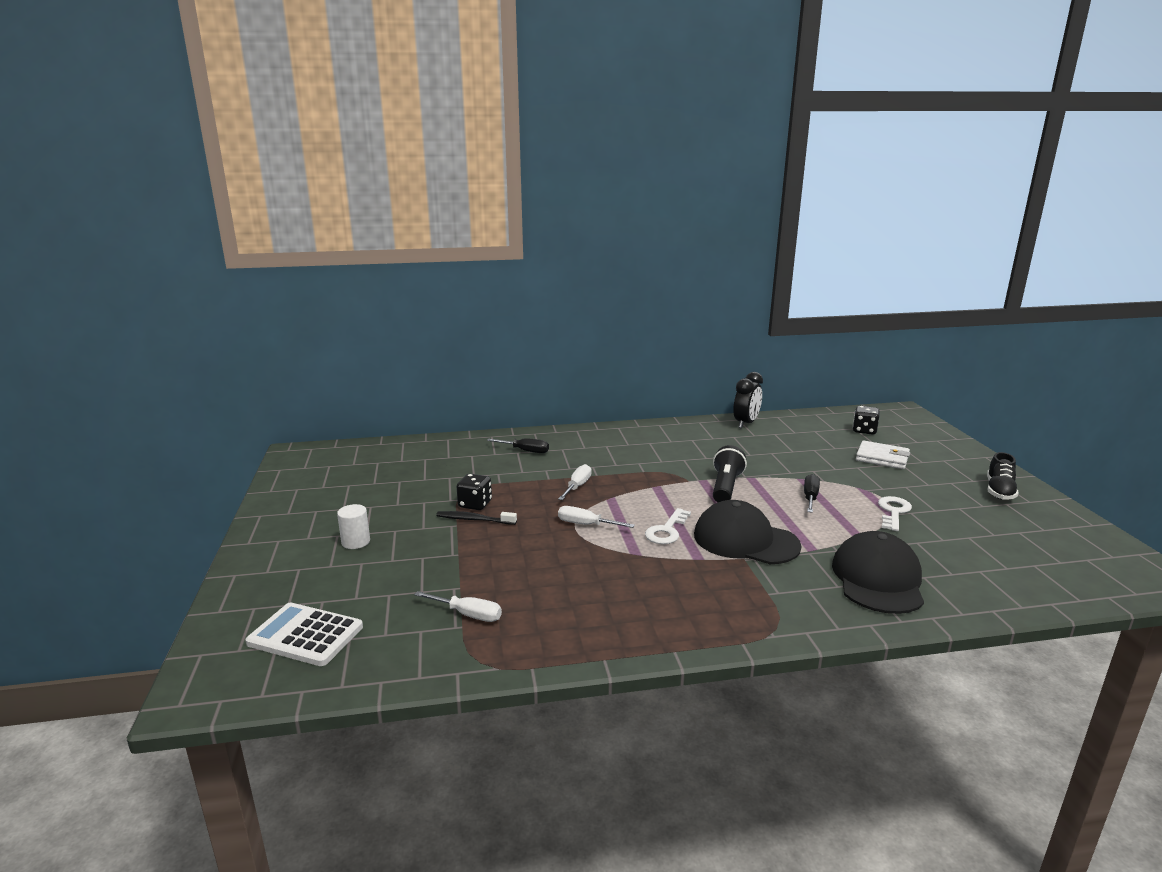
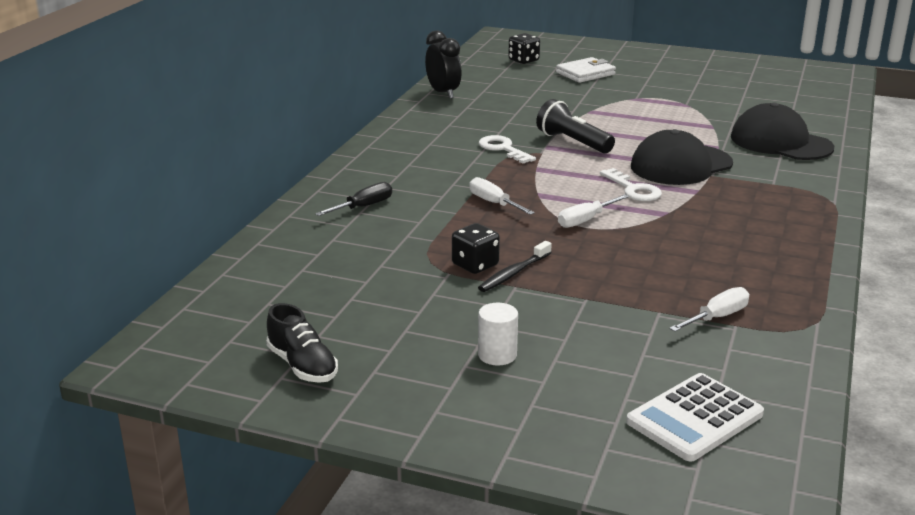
camera: 60 degrees left, 5 degrees up
(810, 497) = (629, 119): black screwdriver -> none
(893, 512) = (683, 103): white key -> white key (503, 149)
(999, 491) = (684, 62): black shoe -> black shoe (302, 366)

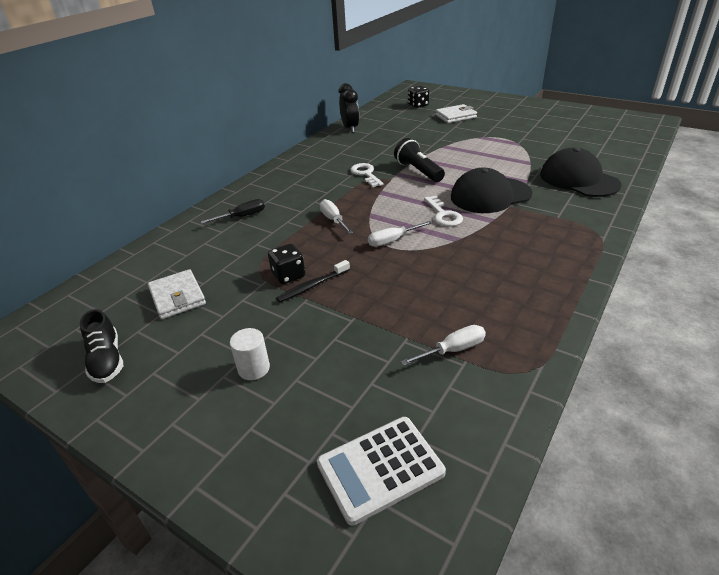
camera: 15 degrees right, 10 degrees up
(343, 298) = (177, 297): none -> white wallet

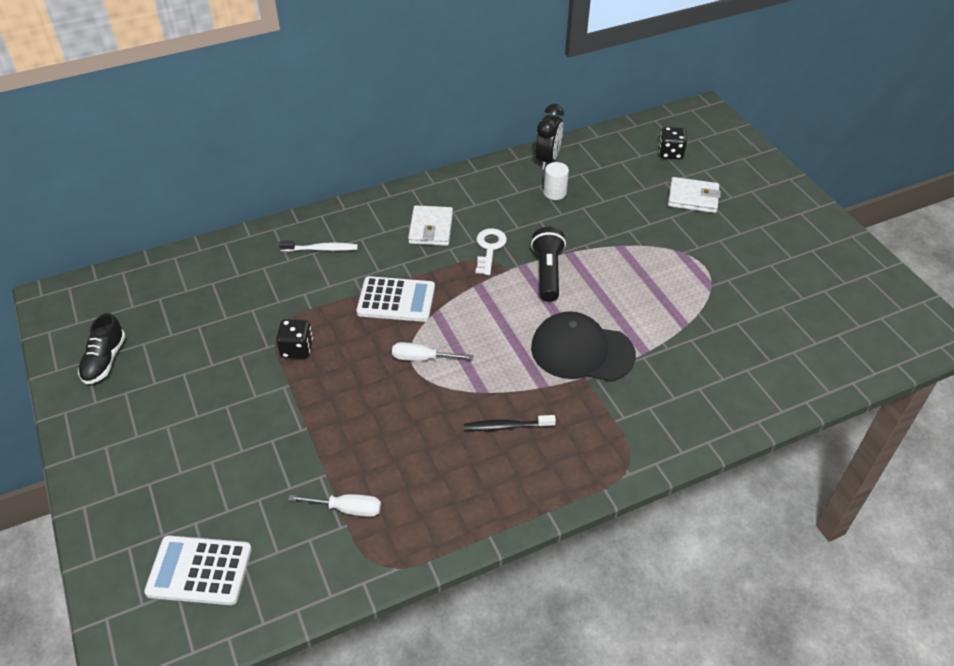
camera: 30 degrees right, 10 degrees up
(177, 297) = (195, 323): white wallet -> white wallet (431, 228)
(242, 216) = (321, 249): black screwdriver -> white toothbrush
(254, 368) = (192, 432): white cylinder -> white cylinder (555, 192)
(312, 286) = (305, 373): black toothbrush -> black toothbrush (506, 426)
(333, 220) = (396, 300): white screwdriver -> white calculator
(443, 215) = (504, 352): white key -> none
(578, 179) = (708, 381): black cap -> none

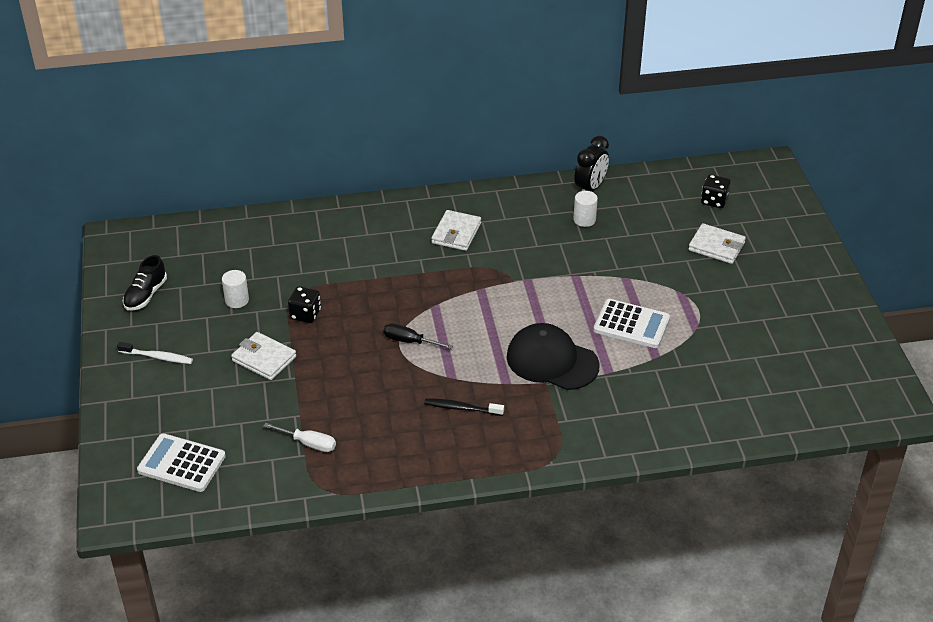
camera: 15 degrees right, 5 degrees down
(213, 347) = (237, 300): none -> white cylinder
(264, 412) = (264, 359): none -> white wallet
(321, 249) = (352, 235): white toothbrush -> white toothbrush (157, 357)
(396, 300) = (403, 289): white calculator -> white calculator (631, 324)
(422, 358) = (409, 341): white screwdriver -> black screwdriver
(489, 248) = (503, 259): white key -> none
(547, 273) = (548, 290): black flashlight -> none

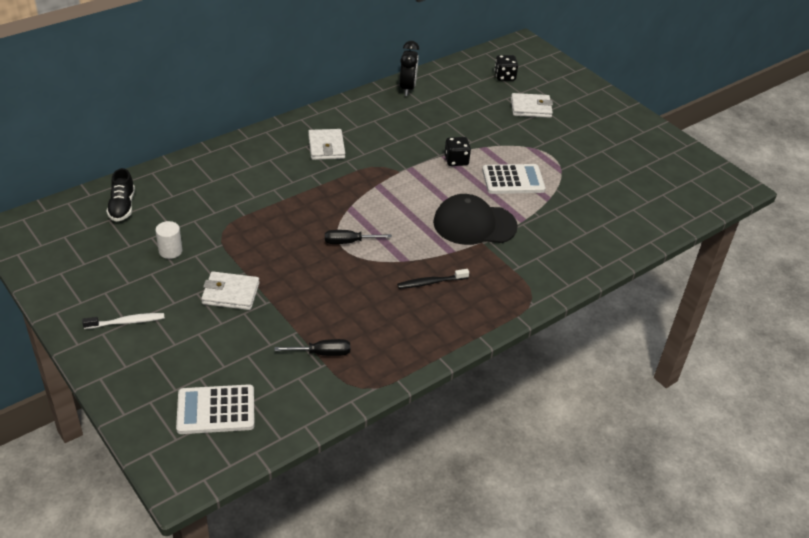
camera: 30 degrees left, 0 degrees up
(145, 295) = (77, 271): black shoe -> black shoe (122, 206)
(305, 314) = (242, 245): black dice -> black dice (456, 160)
(308, 443) = (322, 353): white screwdriver -> black screwdriver
(584, 220) = (420, 112): white cylinder -> none

